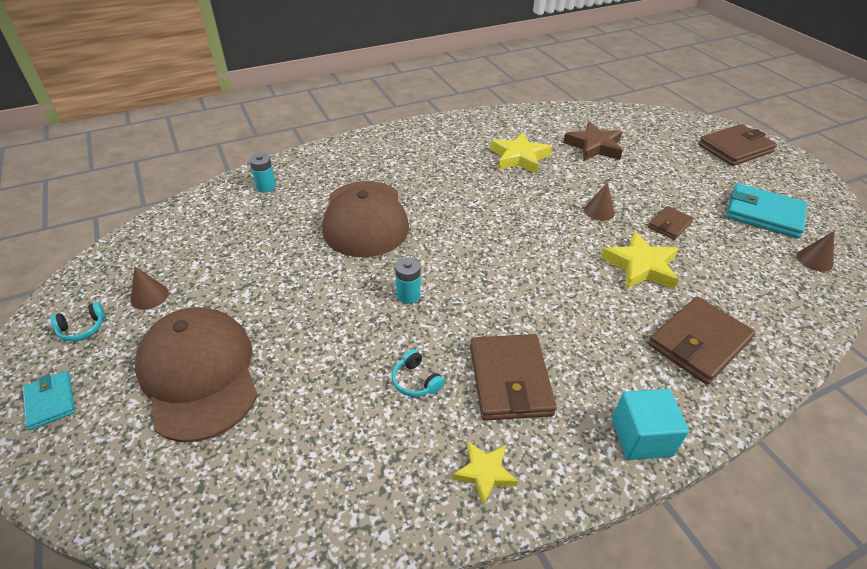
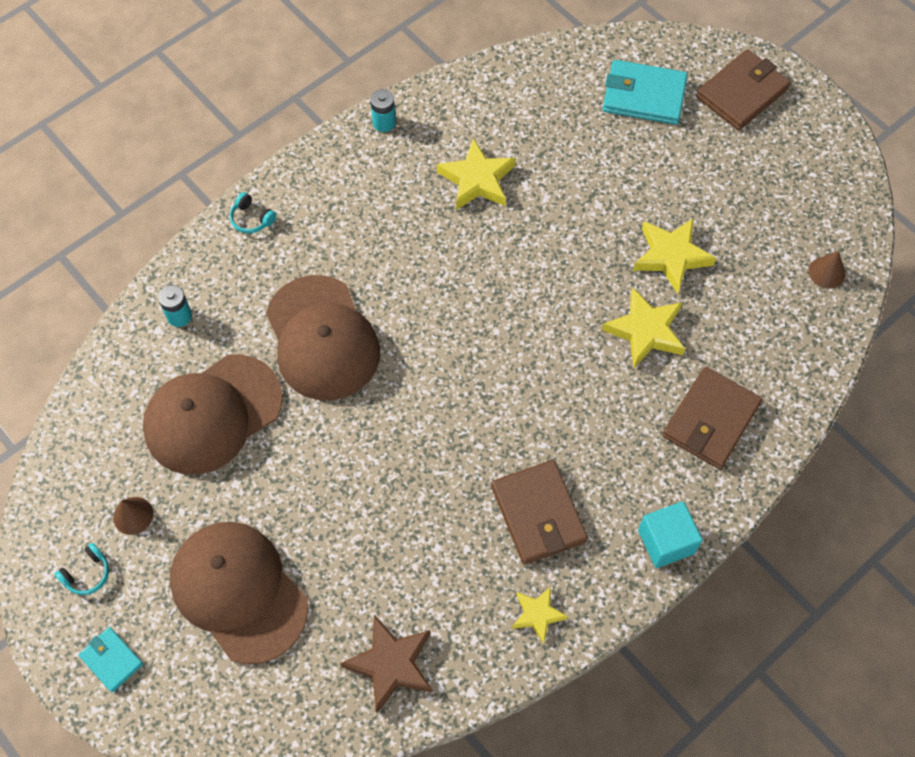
camera: 15 degrees left, 20 degrees up
(255, 246) = (212, 414): none -> brown cap
(408, 295) = (409, 438): turquoise battery -> turquoise battery (384, 123)
(416, 381) = (450, 540): turquoise headphones -> turquoise headphones (251, 219)
(594, 146) = (567, 133): brown star -> brown star (391, 664)
(599, 211) = (590, 254): brown cone -> none
(669, 225) = (671, 256): brown wallet -> yellow star
(763, 214) = (775, 211): turquoise wallet -> turquoise wallet (644, 96)

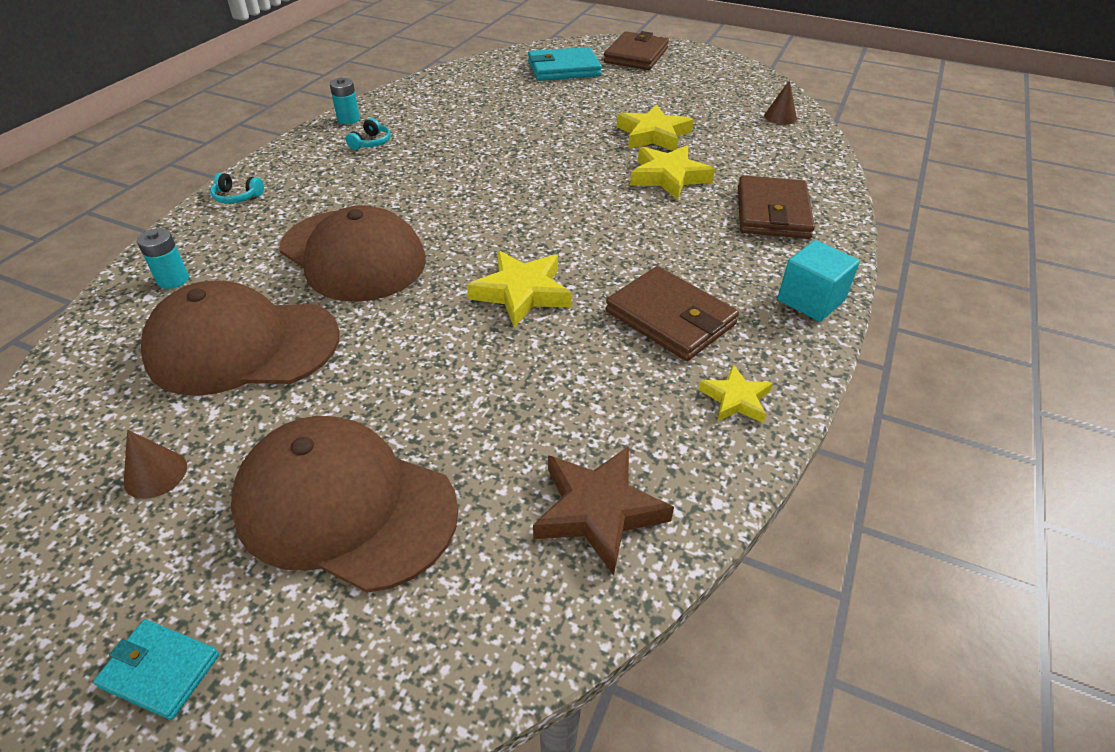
camera: 25 degrees left, 20 degrees down
(87, 574) = (92, 567): turquoise headphones -> turquoise headphones (371, 142)
(212, 414) = (242, 346): brown cap -> brown cap turned 60 degrees clockwise
(477, 179) = (454, 131): yellow star -> yellow star (522, 292)

